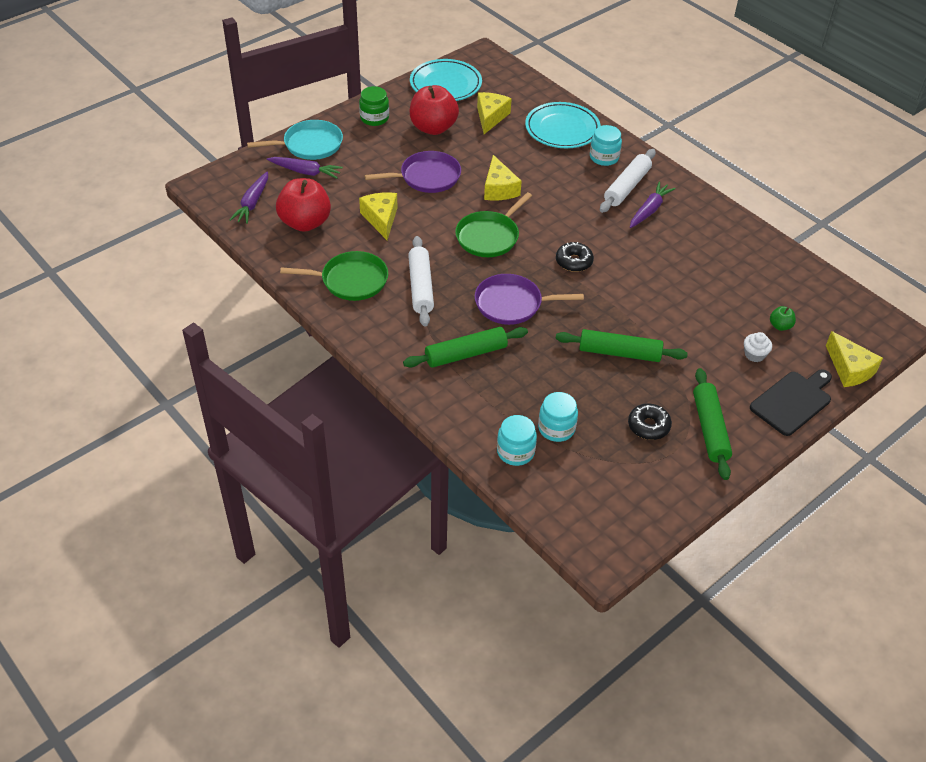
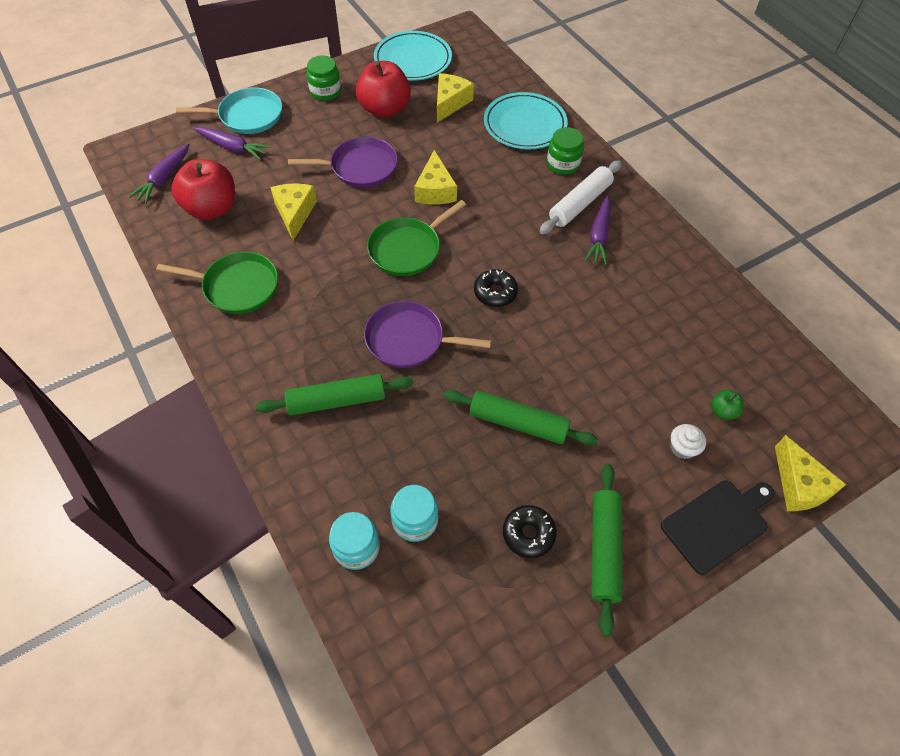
camera: 10 degrees right, 10 degrees up
(421, 287) = (312, 304): white rolling pin -> none
(604, 157) = (563, 164): turquoise jar -> green jar
(649, 210) = (599, 236): purple carrot -> purple carrot turned 150 degrees clockwise

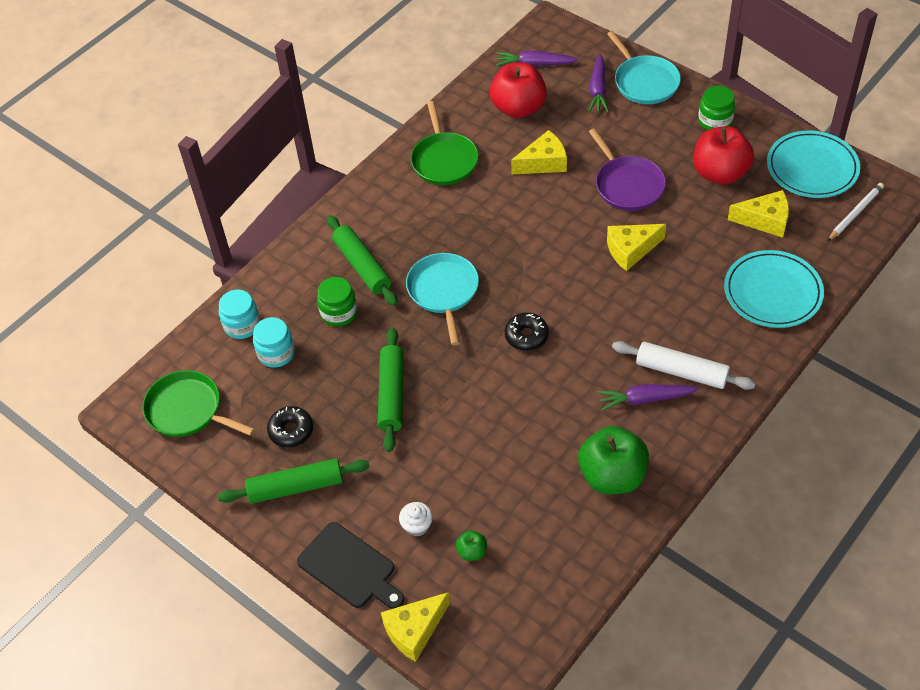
camera: 75 degrees right, 5 degrees down
(407, 249) = (545, 255): green pan -> green pan (188, 410)
(409, 340) = (443, 291): purple pan -> turquoise pan
(471, 56) = (855, 213): none -> white pencil
(563, 164) = (732, 342): green jar -> green jar (339, 313)
(670, 283) = (612, 476): none -> green apple

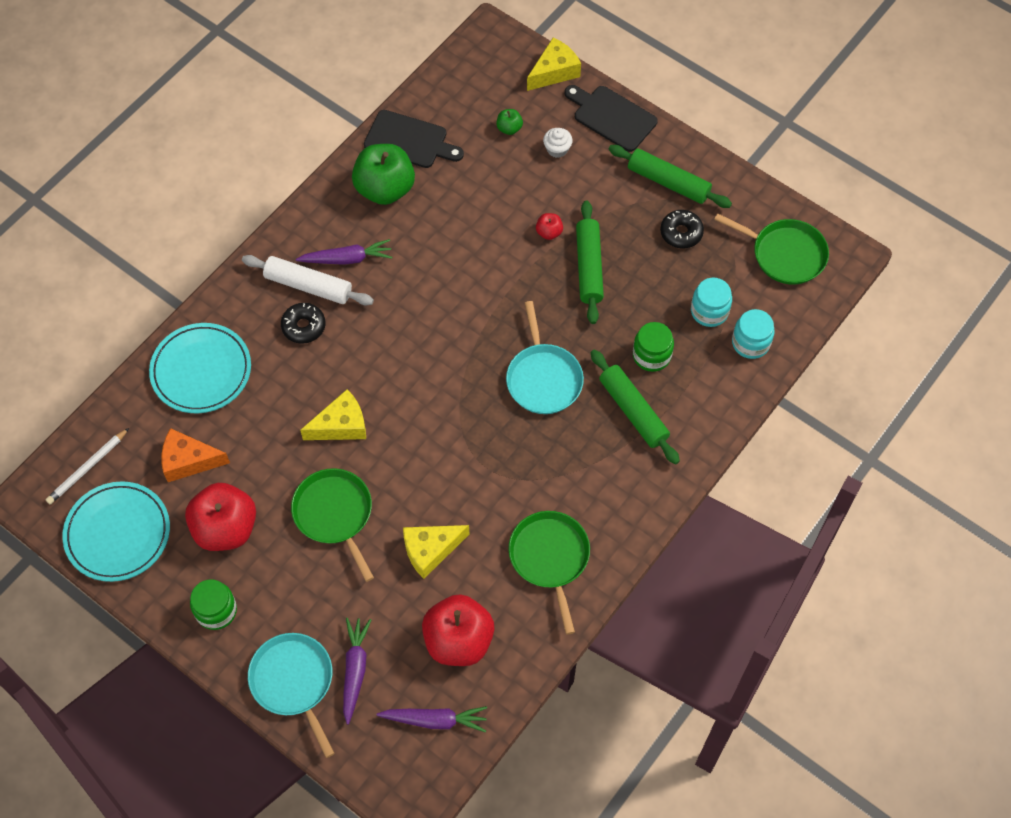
camera: 175 degrees right, 10 degrees up
(296, 487) = (668, 182): green rolling pin -> green rolling pin turned 45 degrees clockwise
(431, 429) = (549, 232): none -> red apple
(526, 336) = (457, 326): black donut -> black donut (303, 326)
(589, 535) = (409, 141): none -> black cutting board
(627, 185) = (335, 514): purple pan -> green pan
(765, 220) = (189, 461): yellow cheese -> orange cheese

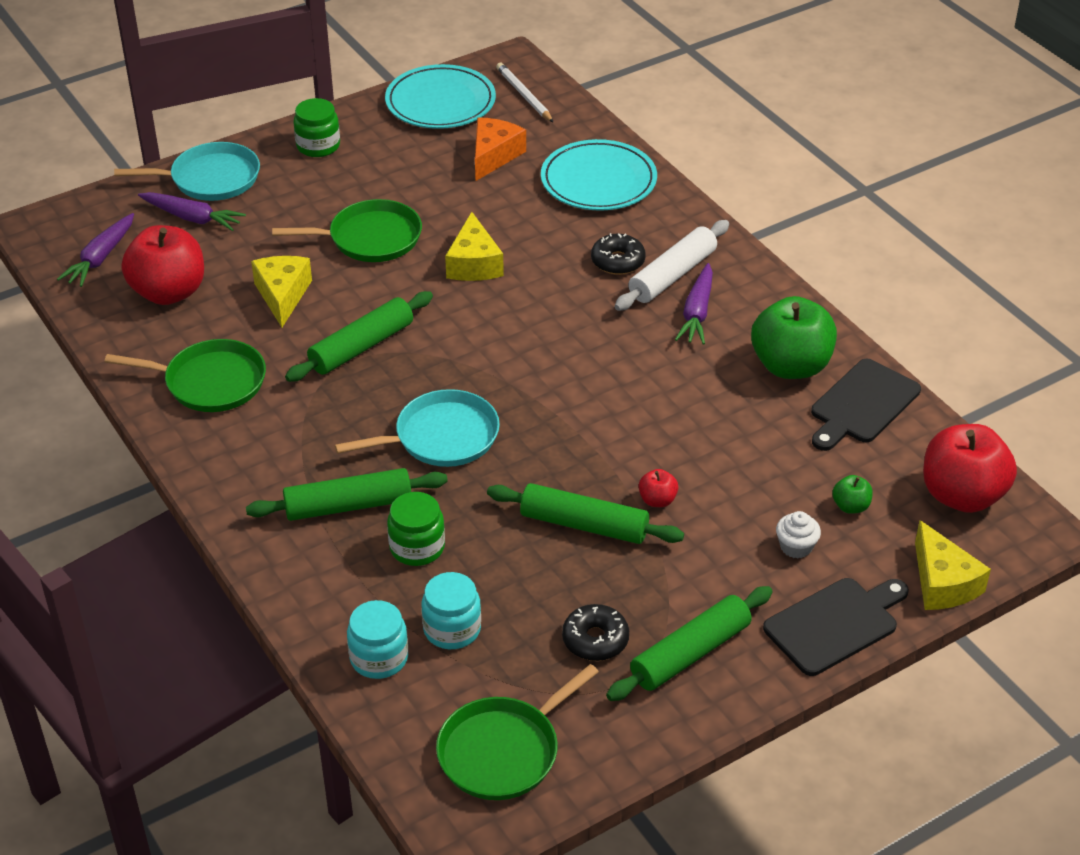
camera: 110 degrees right, 20 degrees down
(226, 528) = (402, 166): red apple -> red apple (962, 495)
(469, 468) = (361, 347): none -> green rolling pin
(543, 378) = (441, 437): turquoise pan -> turquoise pan turned 150 degrees clockwise

